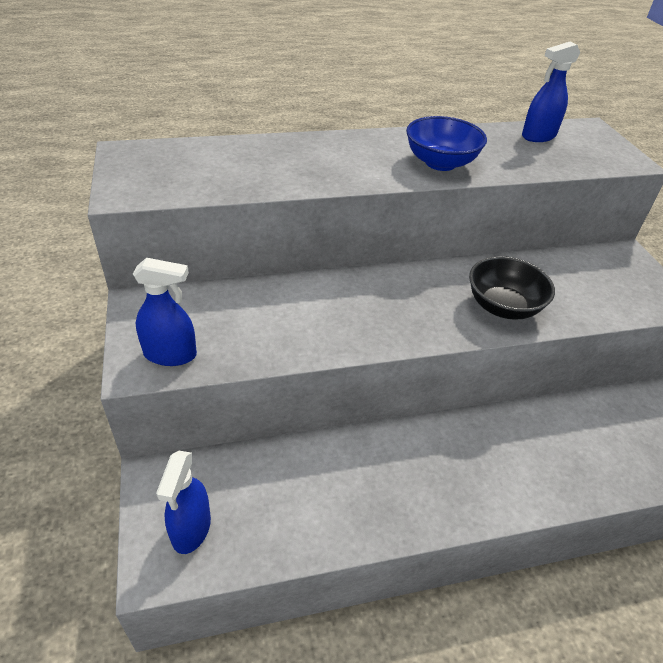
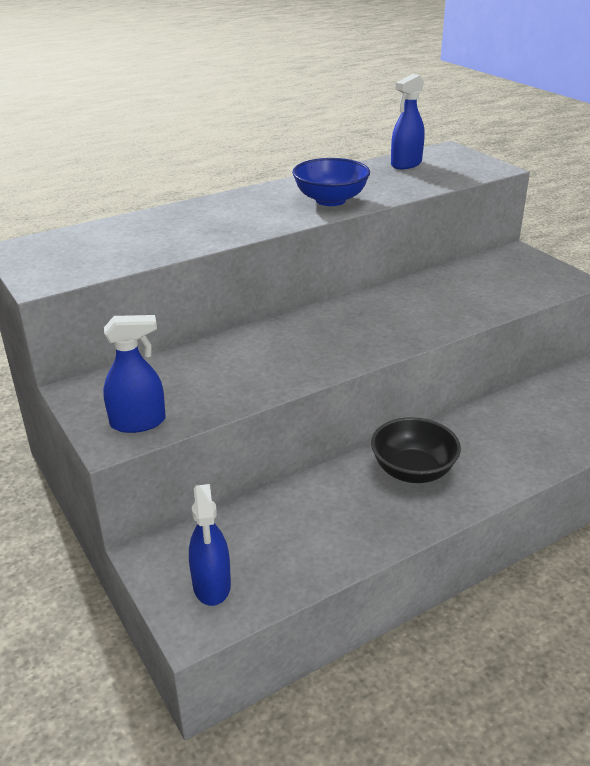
camera: 15 degrees left, 10 degrees down
(503, 307) = (430, 315): black bowl -> black bowl (413, 471)

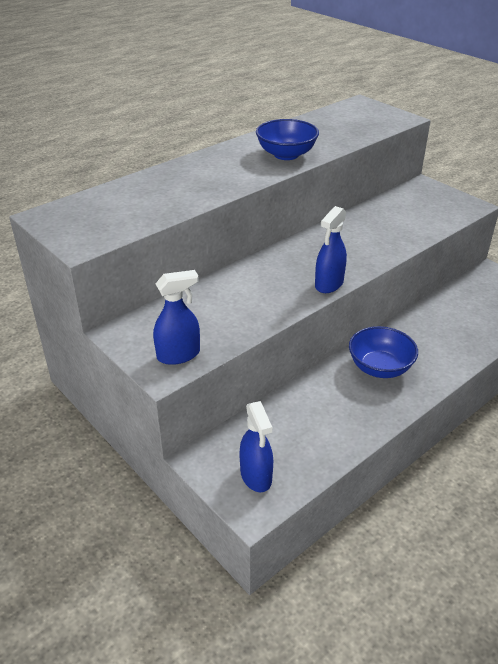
camera: 10 degrees left, 5 degrees up
(406, 164) = (333, 118): blue spray bottle -> blue spray bottle (329, 284)
(413, 471) = (380, 368): black bowl -> blue bowl

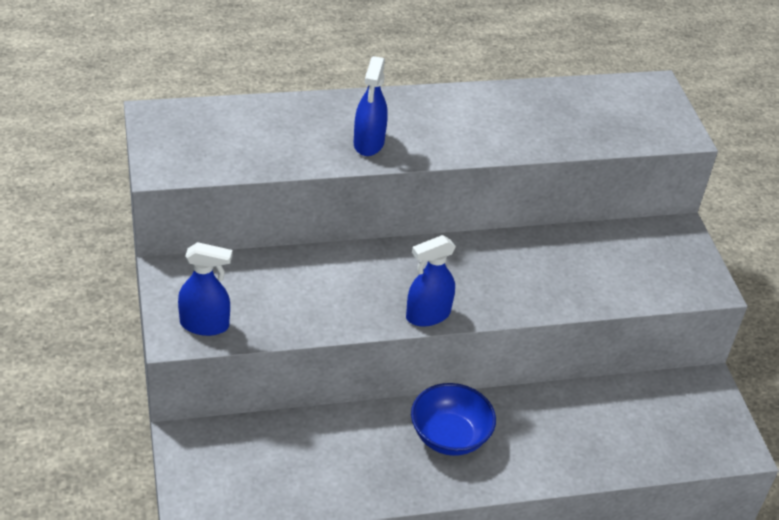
camera: 25 degrees right, 5 degrees up
(256, 476) = (221, 484): blue spray bottle -> blue spray bottle (368, 143)
(286, 155) = (477, 134): blue bowl -> none

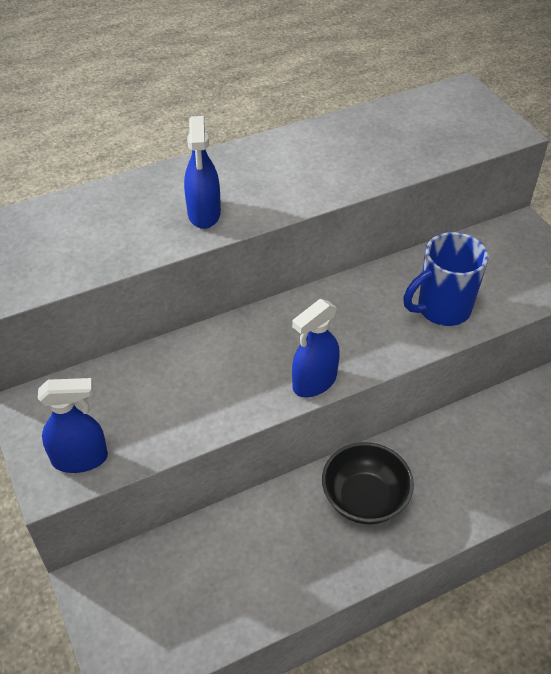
camera: 10 degrees left, 5 degrees up
(449, 436) = (364, 498): blue bowl -> black bowl
(570, 283) = (442, 309): none -> blue mug

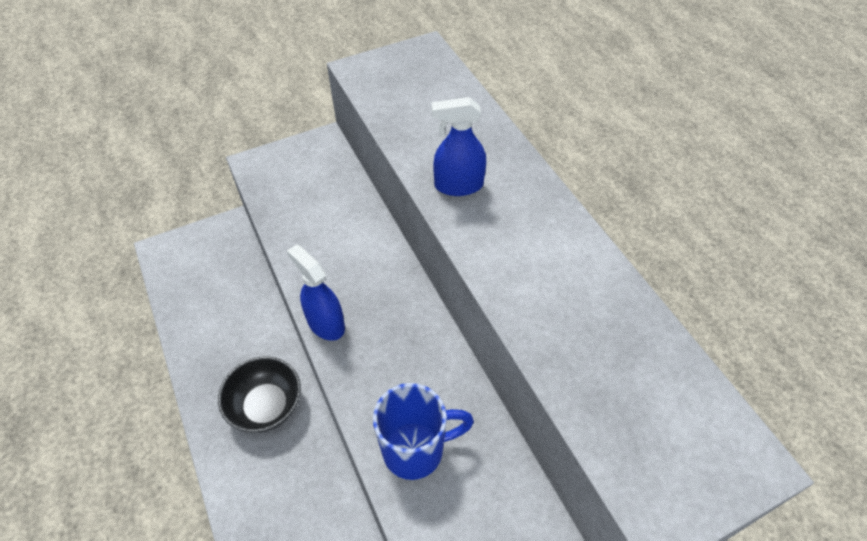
camera: 90 degrees right, 5 degrees up
(80, 458) = (272, 176): blue spray bottle -> none
(442, 309) = (415, 450): blue mug -> blue mug turned 105 degrees clockwise

